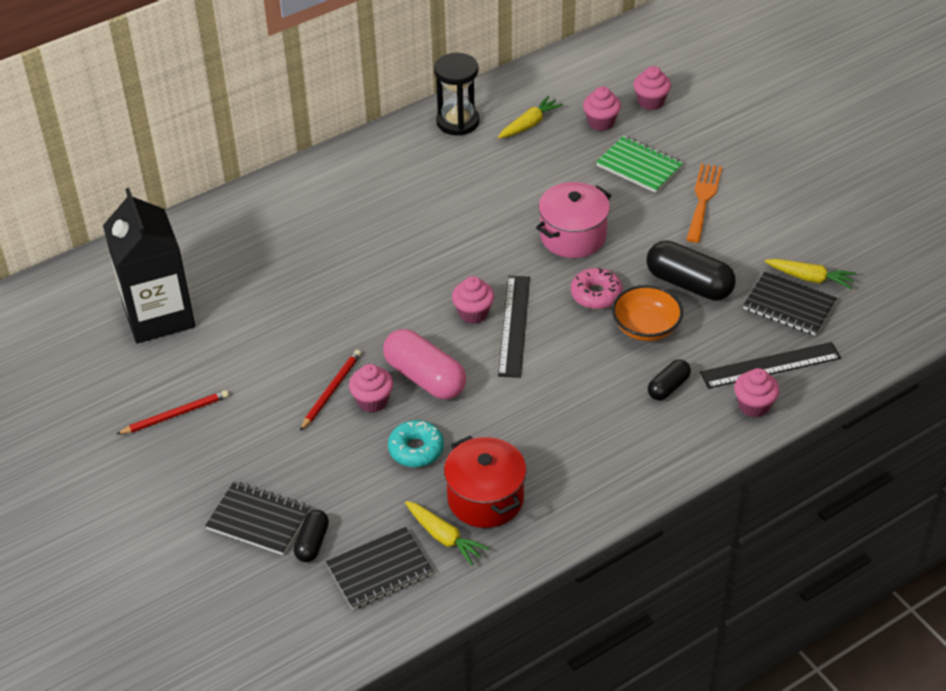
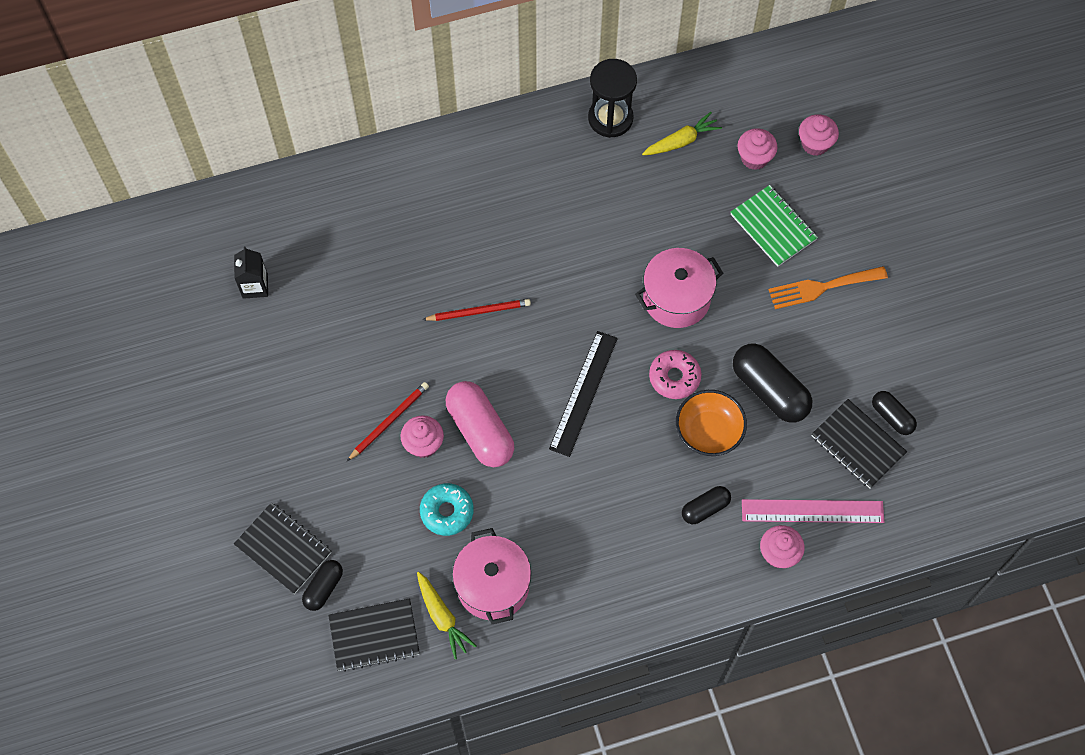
camera: 15 degrees right, 20 degrees up
(158, 315) = (255, 286): black carton -> black carton, size x0.43
(175, 414) = (241, 408): red pencil -> red pencil (479, 311)
(473, 313) = (549, 367): pink cupcake -> none
(485, 498) = (493, 585): red pot -> pink pot
(703, 199) = (822, 287): orange fork -> orange fork turned 135 degrees counterclockwise
(770, 365) = (812, 511): black ruler -> pink ruler
(810, 278) = (892, 417): yellow carrot -> black capsule

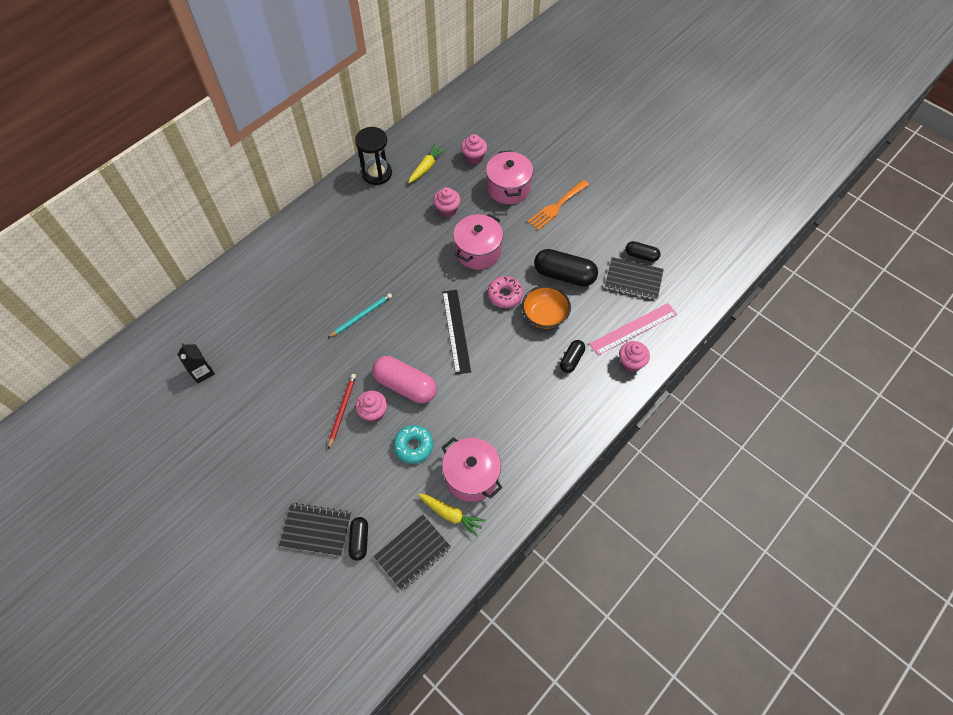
camera: 30 degrees left, 5 degrees down
(479, 311) = (361, 316): red pencil -> turquoise pencil
(773, 227) = (508, 188): green notebook -> pink pot
(815, 144) = (503, 136): pink cupcake -> pink cupcake (447, 210)

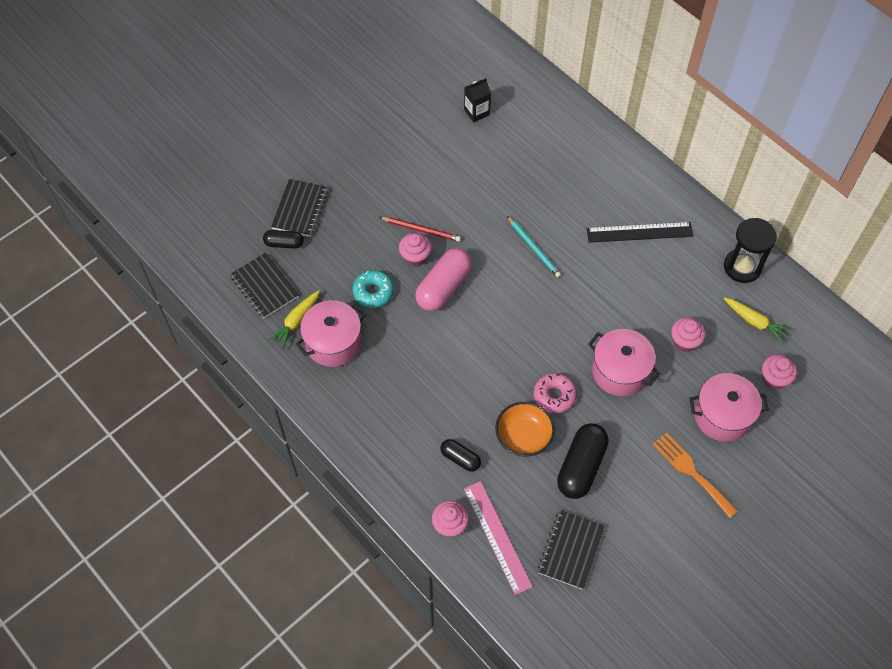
camera: 95 degrees right, 0 degrees up
(456, 331) = (508, 340): black ruler -> black ruler (639, 232)
(641, 255) = (609, 567): black capsule -> none

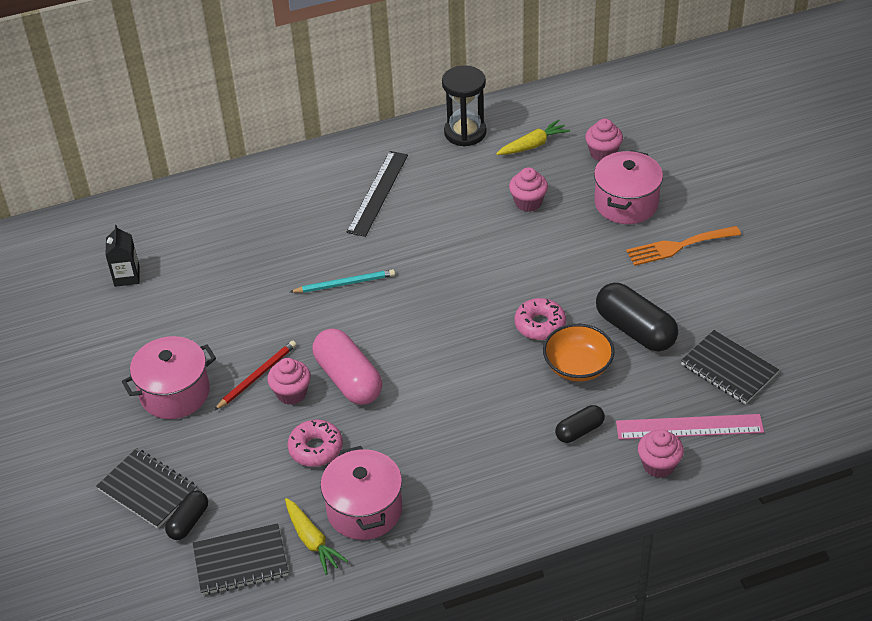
camera: 65 degrees left, 15 degrees down
(373, 292) = (316, 448): turquoise donut -> pink donut
(620, 371) = (537, 263): pink pot -> pink pot (175, 393)

